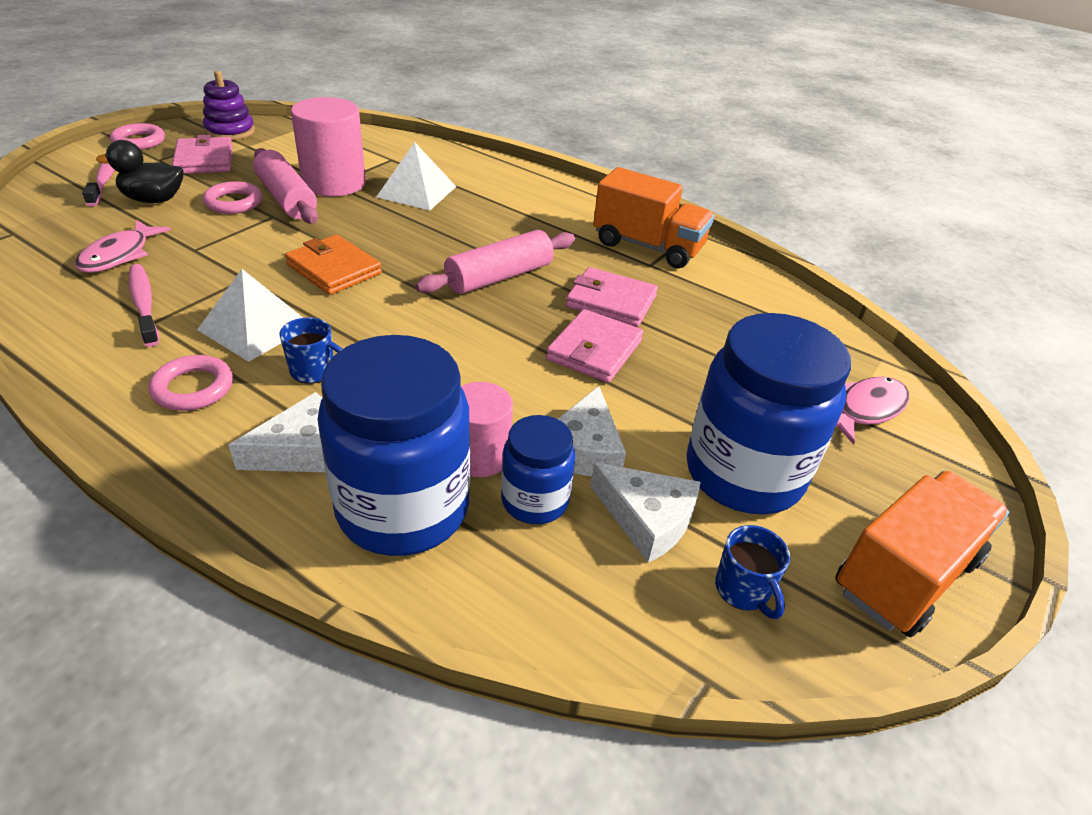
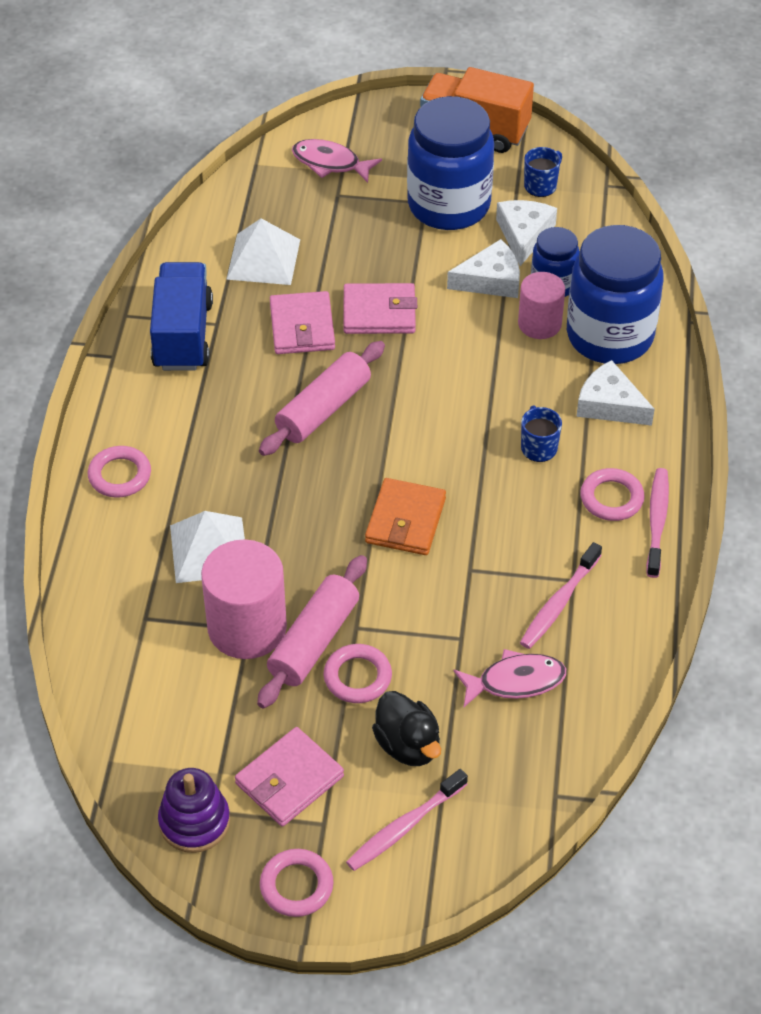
camera: 115 degrees left, 10 degrees up
(123, 404) = (657, 521): none -> pink toothbrush
(255, 327) = (523, 514): white pyramid -> white pyramid (263, 259)
(499, 277) = (323, 409): pink rolling pin -> pink rolling pin turned 75 degrees counterclockwise
(522, 184) = (120, 475): none -> pink ring
(648, 246) = (183, 335): orange truck -> blue truck

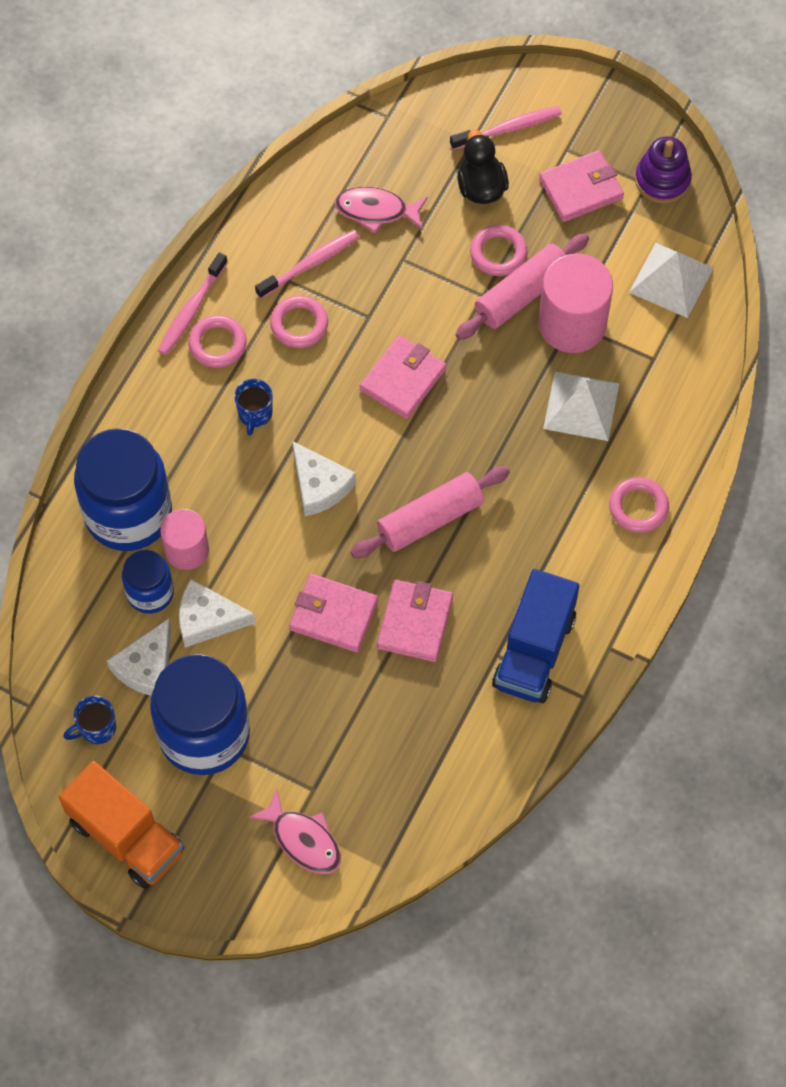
camera: 160 degrees left, 15 degrees up
(263, 259) = (422, 724): white pyramid -> white pyramid (671, 280)
(296, 886) = (602, 112): pink ring -> pink ring (299, 324)
(405, 520) = (403, 379): orange wallet -> pink wallet
(609, 404) = (169, 438): white cheese -> white cheese (319, 485)

